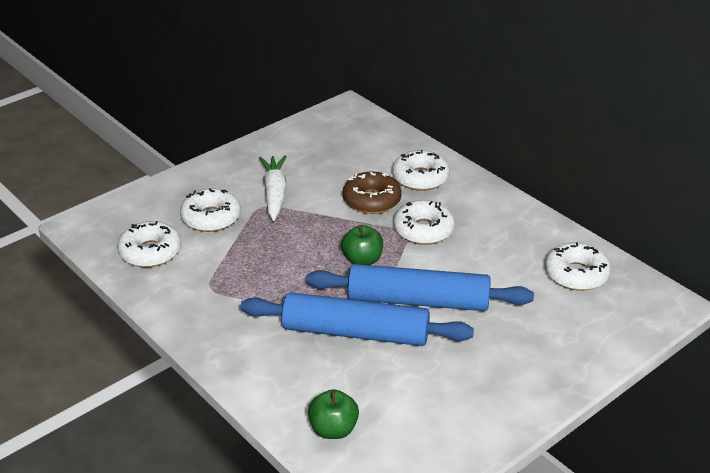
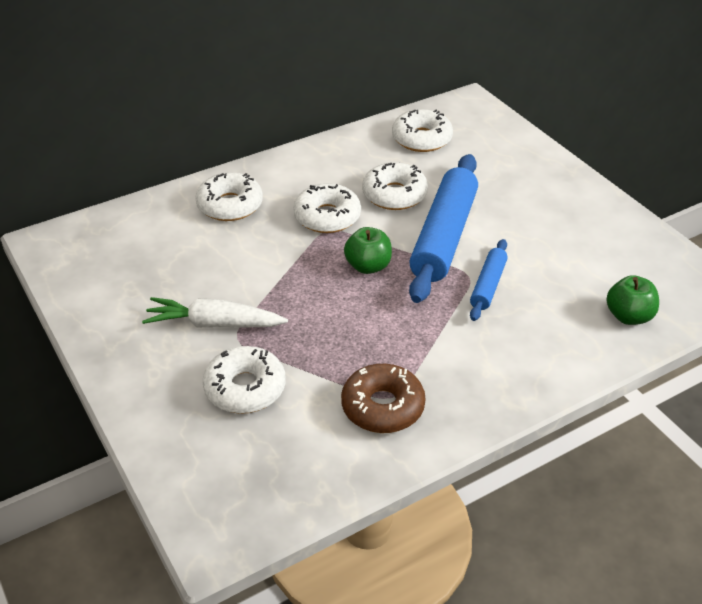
camera: 80 degrees left, 5 degrees up
(150, 252) = (303, 455): white donut -> white donut (394, 195)
(355, 333) = (488, 285): blue rolling pin -> blue rolling pin, size x0.50
(371, 200) = (259, 246): brown donut -> brown donut (382, 407)

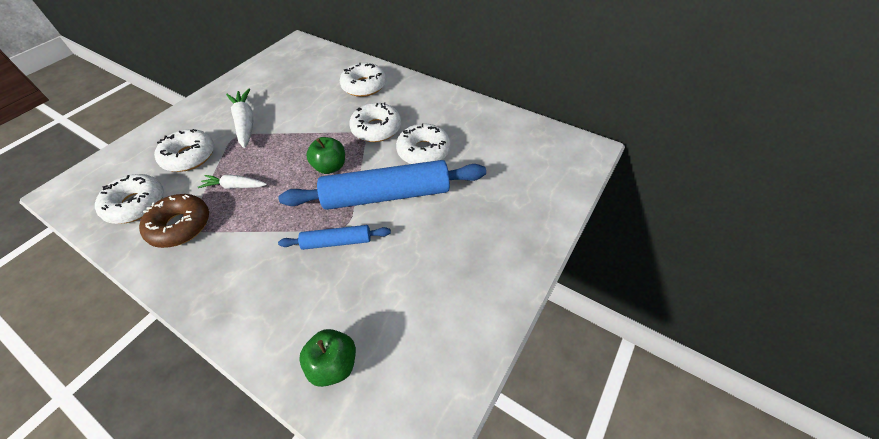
camera: 65 degrees right, 10 degrees up
(343, 350) = (235, 186): none -> white carrot
(421, 139) = (508, 140): white donut -> white donut (136, 204)

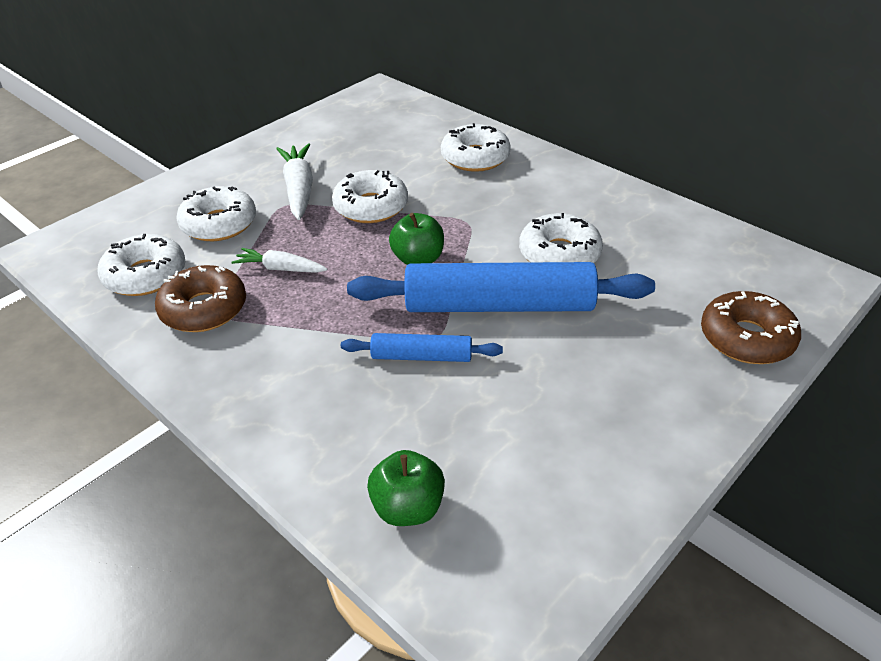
camera: 10 degrees right, 10 degrees down
(376, 129) = (490, 216): white donut -> white donut (371, 206)
(546, 198) = (746, 338): none -> brown donut

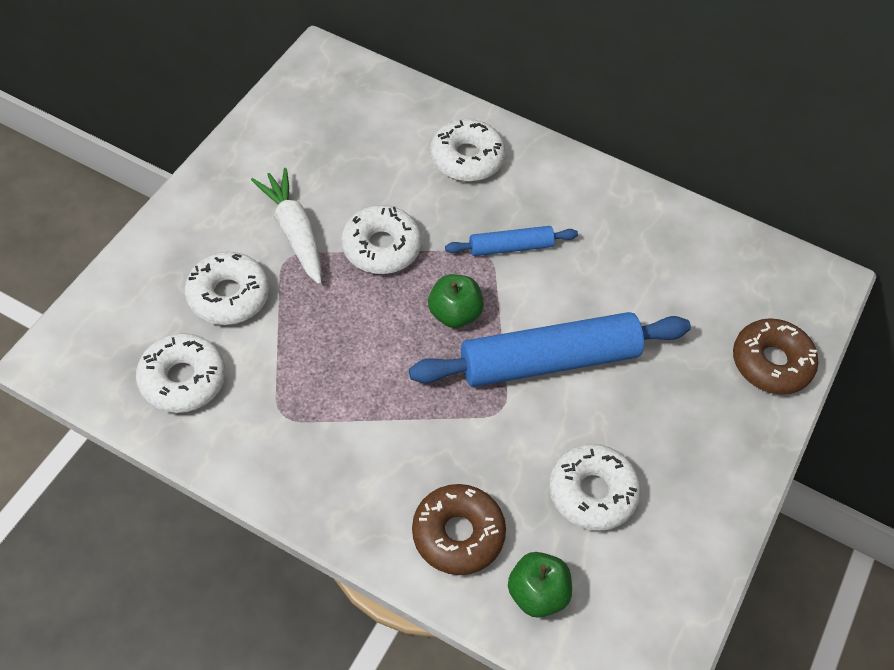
camera: 20 degrees left, 15 degrees up
(204, 309) = (265, 413): brown donut -> brown donut (458, 534)
(280, 269) = (320, 348): white carrot -> none
(421, 356) = (497, 434): blue rolling pin -> blue rolling pin (510, 247)
(559, 254) = (587, 285): white donut -> white donut (592, 492)

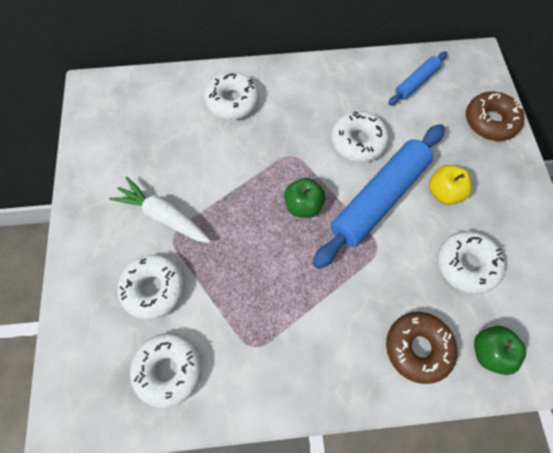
camera: 30 degrees left, 10 degrees up
(381, 247) = (226, 191): white donut -> white donut (358, 141)
(510, 247) = (301, 142): blue rolling pin -> blue rolling pin (416, 82)
(635, 402) = (443, 192): none -> yellow apple

